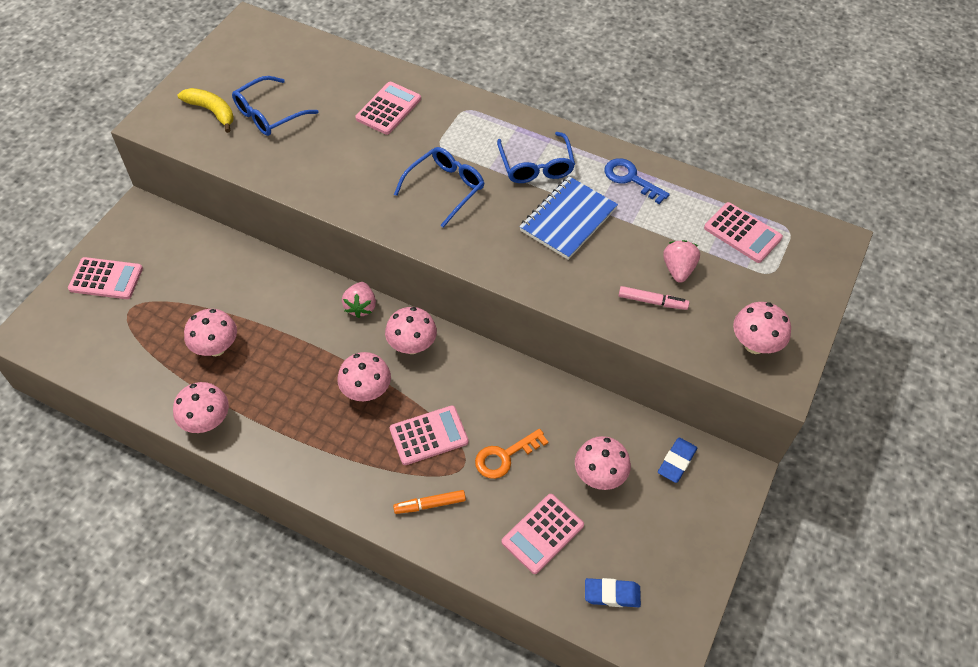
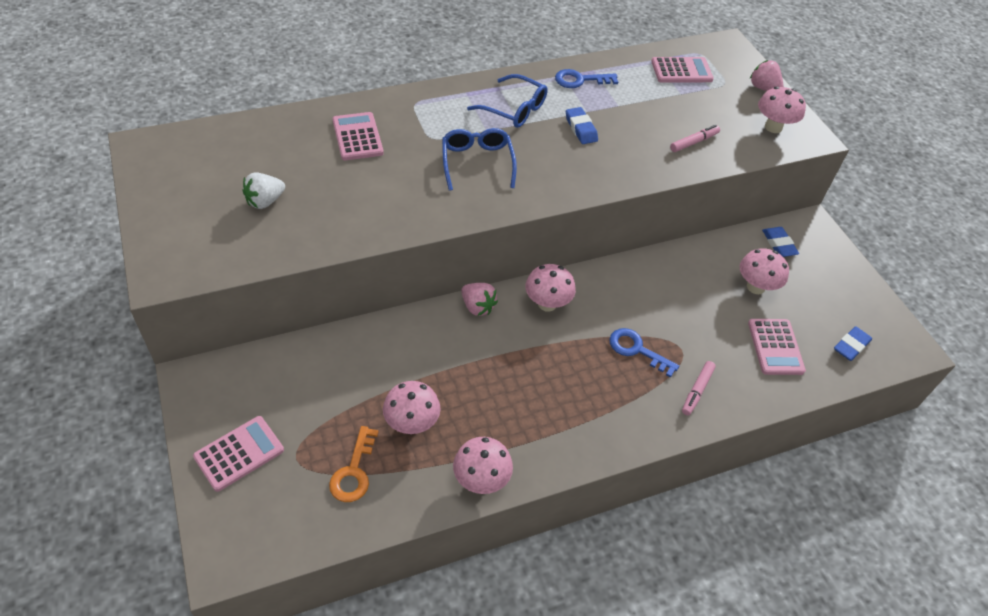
camera: 50 degrees left, 5 degrees down
(212, 111) = (209, 230): yellow banana -> none
(268, 115) = (265, 201): blue glasses -> white strawberry
(366, 391) = (560, 358): pink mushroom -> none
(429, 435) = (637, 350): pink calculator -> blue key
(430, 504) = (697, 391): orange marker -> pink marker
(505, 456) = (695, 322): orange key -> orange key (354, 471)
(568, 219) = (581, 129): blue notebook -> blue eraser
(678, 269) = (680, 114): pink strawberry -> pink strawberry (763, 88)

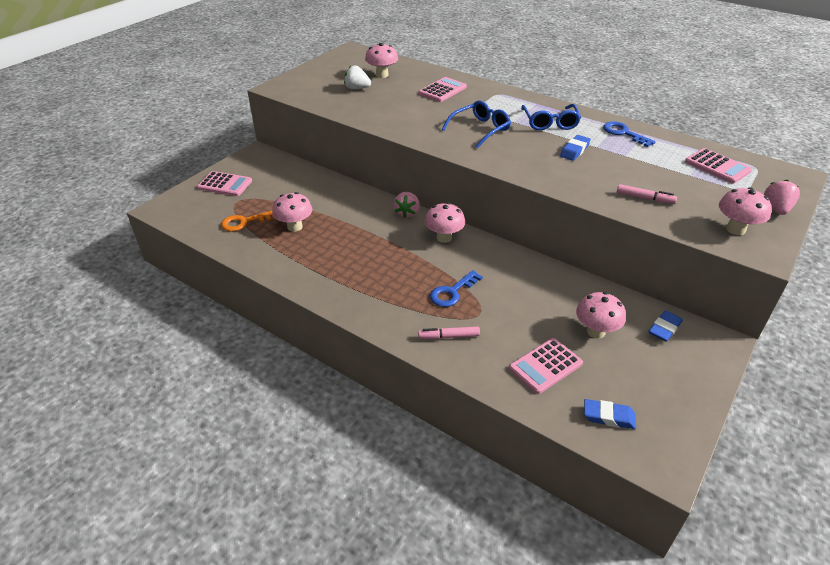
camera: 60 degrees right, 10 degrees down
(481, 480) = (278, 268): pink mushroom -> pink mushroom (382, 75)
(637, 350) = (452, 292): blue key -> blue key turned 135 degrees counterclockwise

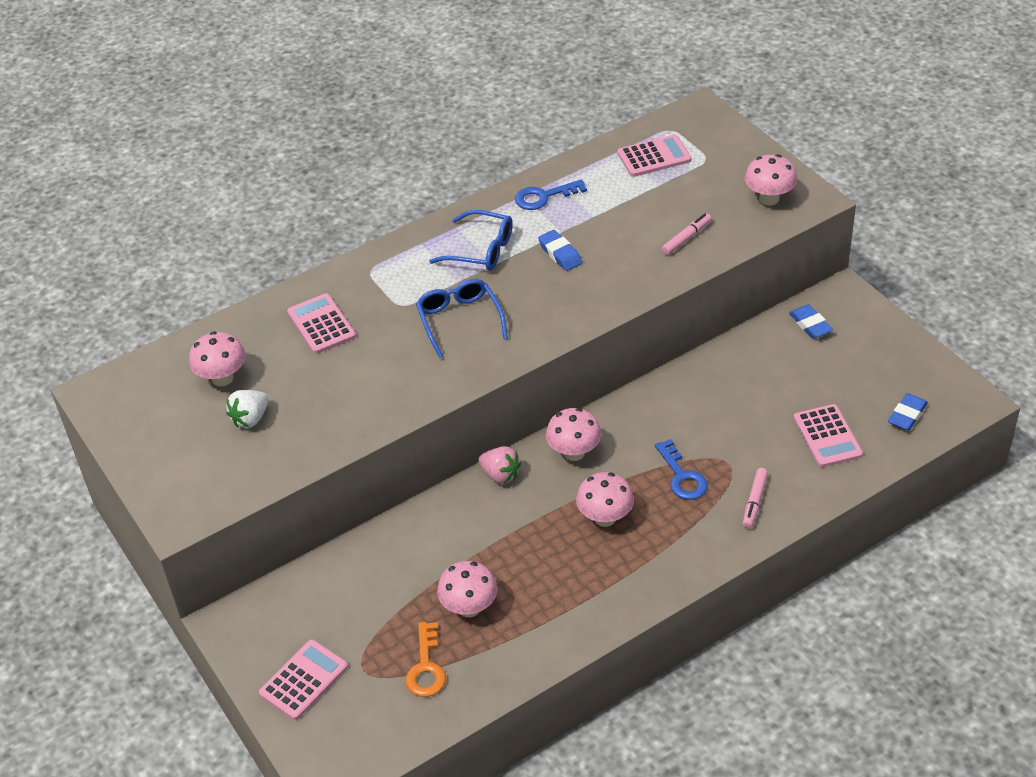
camera: 65 degrees left, 5 degrees up
(596, 331) = (794, 378): pink mushroom -> pink mushroom (605, 518)
(776, 209) = (749, 155): pink strawberry -> none

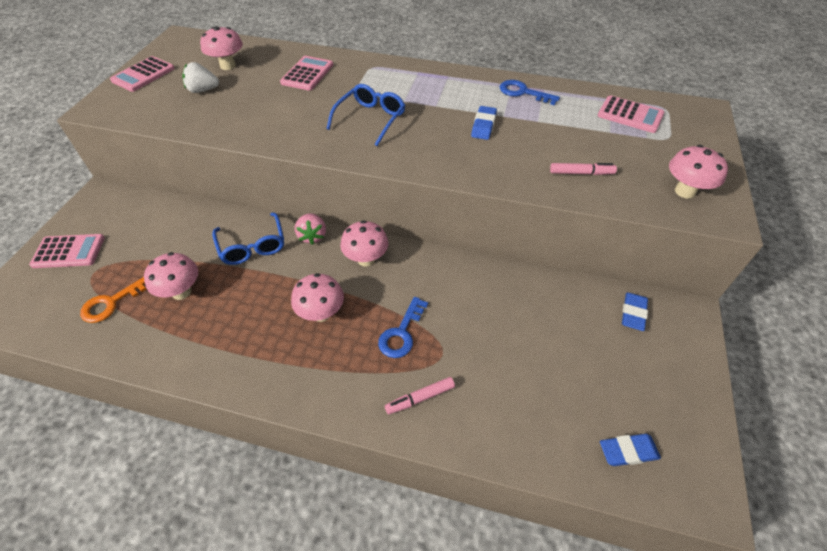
camera: 45 degrees right, 5 degrees up
(482, 250) = (443, 95): blue glasses -> blue glasses (252, 246)
(827, 436) = (538, 404): pink calculator -> pink calculator (143, 75)

